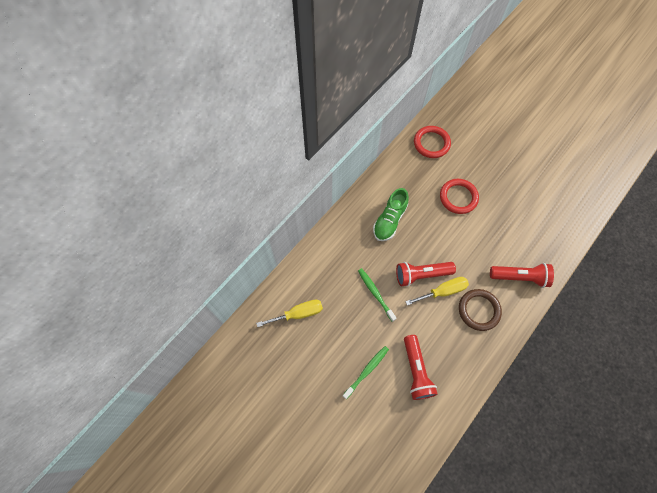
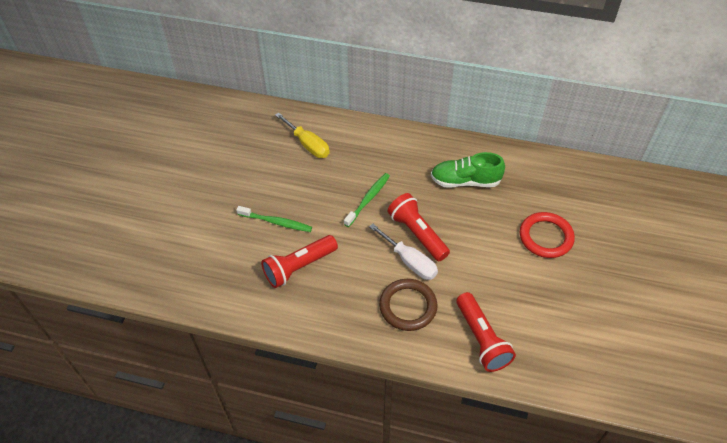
camera: 65 degrees right, 15 degrees down
(431, 143) = (599, 186): red ring -> none
(443, 291) = (409, 261): yellow screwdriver -> white screwdriver

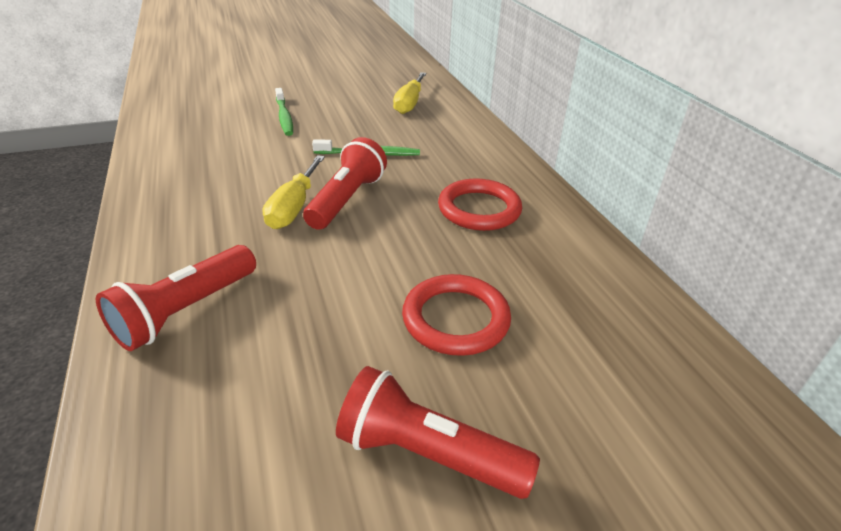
camera: 55 degrees right, 15 degrees down
(299, 267) = (230, 144): red flashlight -> red flashlight (427, 453)
(408, 306) = (214, 227): brown ring -> none
(409, 261) = (294, 207): white screwdriver -> yellow screwdriver
(465, 181) = (479, 209): green shoe -> red ring

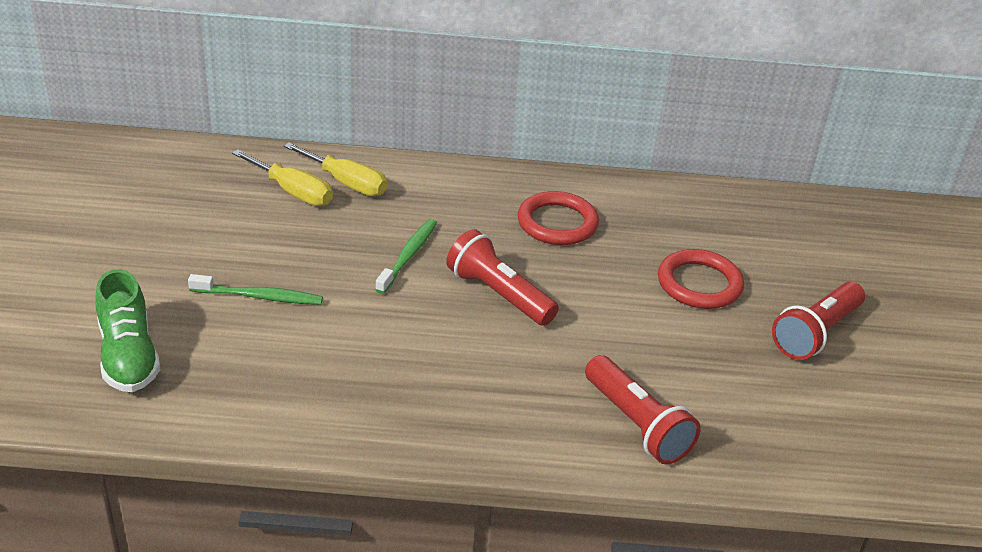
camera: 70 degrees left, 0 degrees up
(206, 97) = (128, 356): none -> green shoe
(294, 207) = (495, 332): yellow screwdriver -> yellow screwdriver (346, 183)

